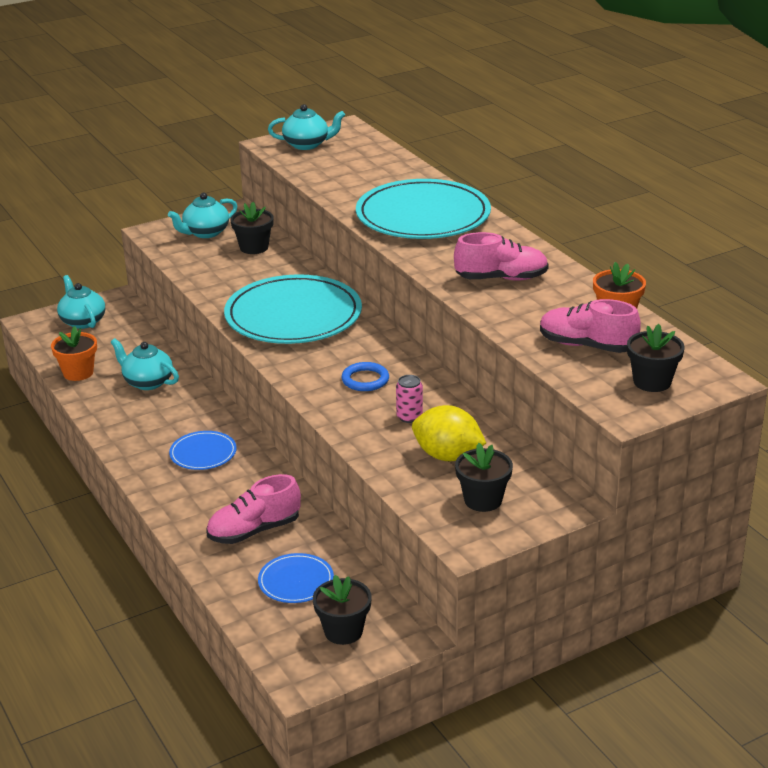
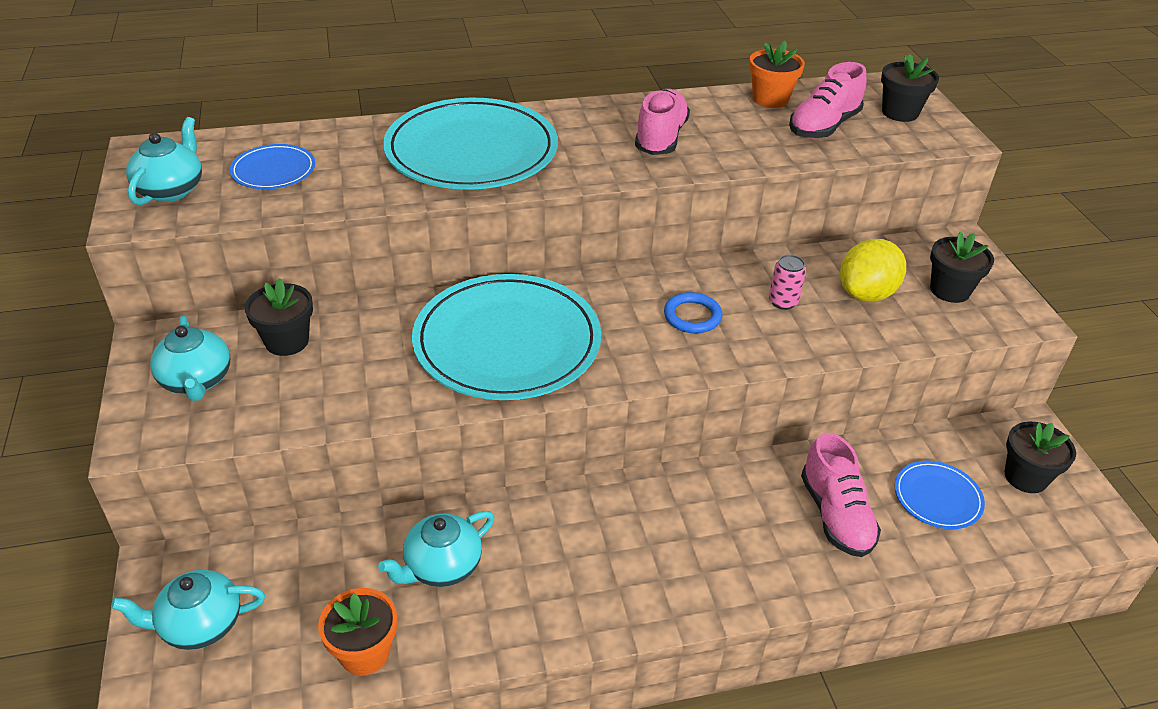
camera: 75 degrees left, 10 degrees up
(203, 453) = (653, 534): blue plate -> blue plate (273, 170)

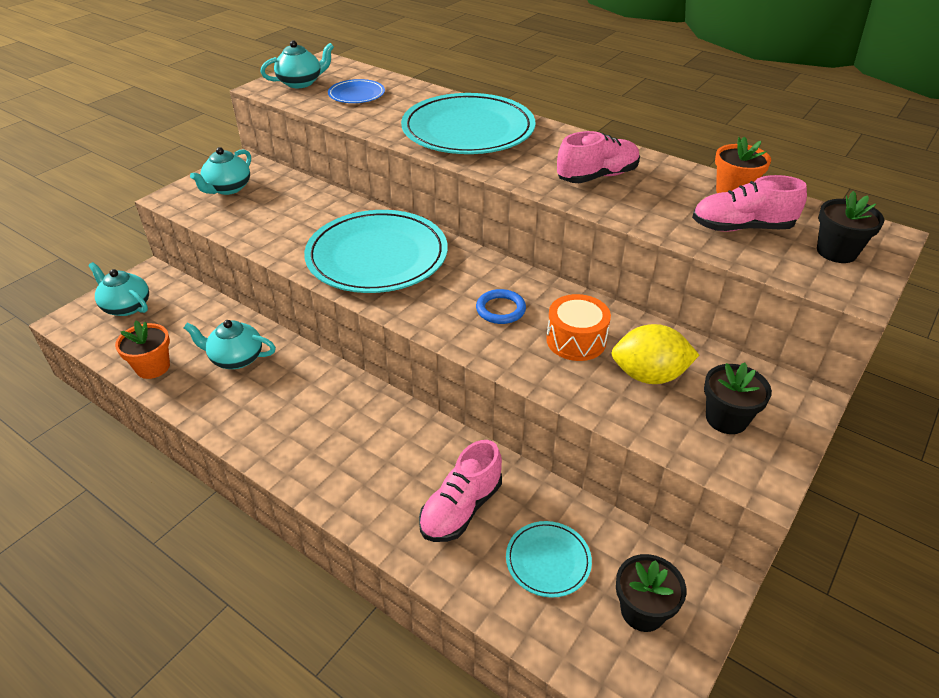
camera: 50 degrees right, 0 degrees up
(287, 341) = (287, 194): black flower pot -> none
(783, 302) = (576, 340): pink can -> orange drum
(937, 497) = (548, 560): blue plate -> turquoise plate

